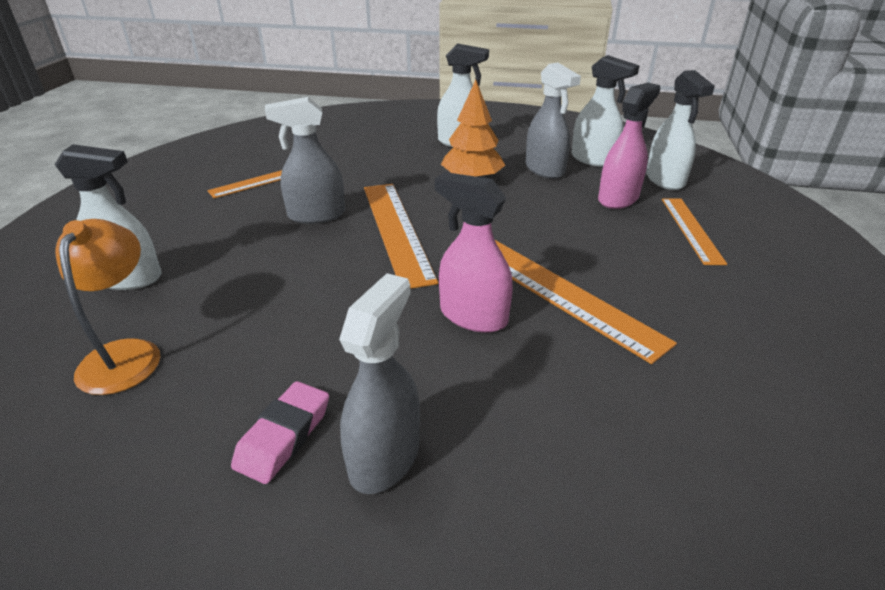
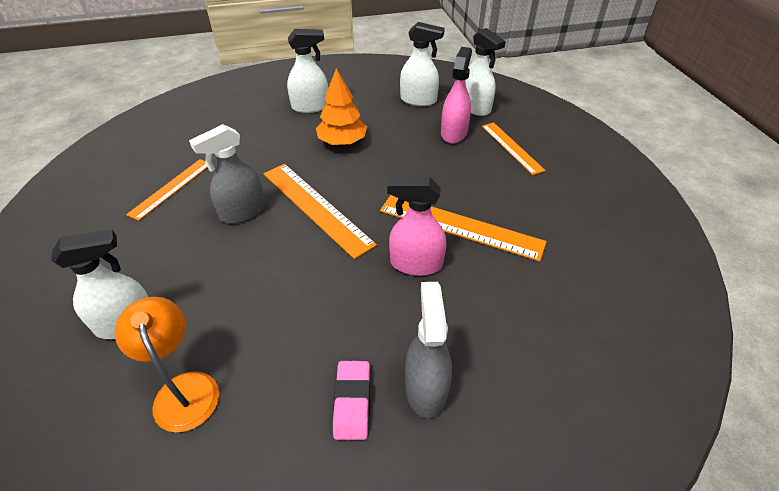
camera: 25 degrees left, 10 degrees up
(545, 170) = (390, 119): grey spray bottle -> none

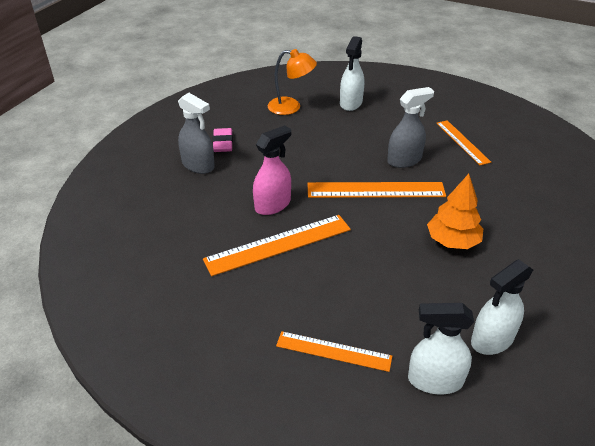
camera: 130 degrees right, 5 degrees down
(242, 212) = (404, 160): grey spray bottle -> grey spray bottle turned 60 degrees clockwise
(310, 107) = (538, 250): white spray bottle -> none
(352, 402) = (223, 143): pink eraser -> pink eraser turned 45 degrees clockwise
(454, 133) = (399, 324): pink spray bottle -> none

